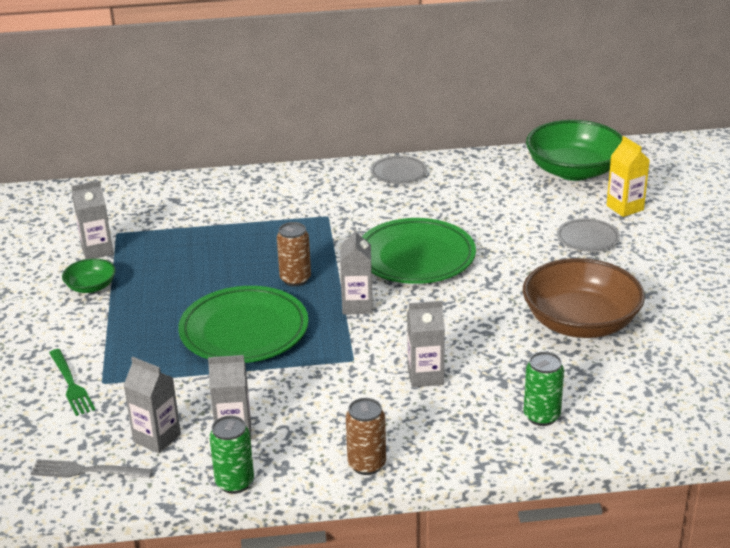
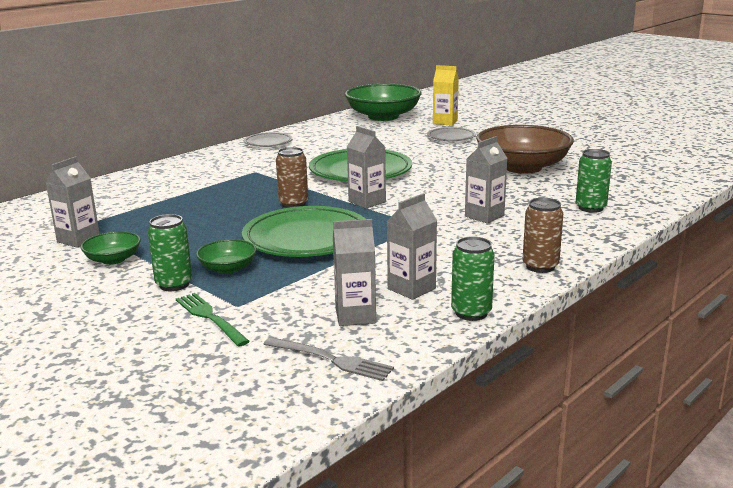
camera: 40 degrees left, 10 degrees down
(71, 385) = (209, 317): green fork -> green fork turned 150 degrees counterclockwise
(86, 471) = (332, 360): grey fork -> grey fork turned 120 degrees counterclockwise
(93, 337) = (174, 284): none -> green can
(147, 337) = (228, 268): none -> green bowl

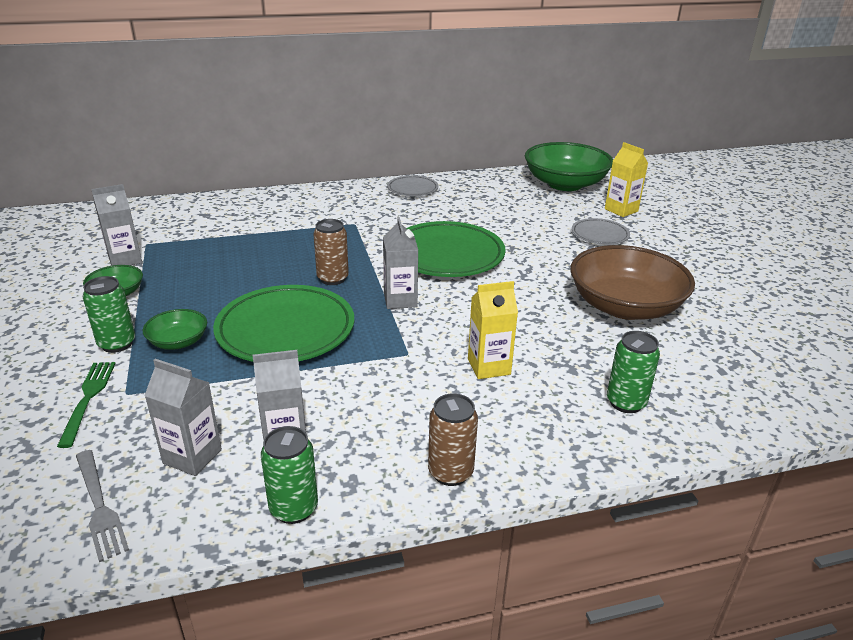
camera: 30 degrees right, 10 degrees up
(484, 216) = (489, 366): grey carton -> yellow carton

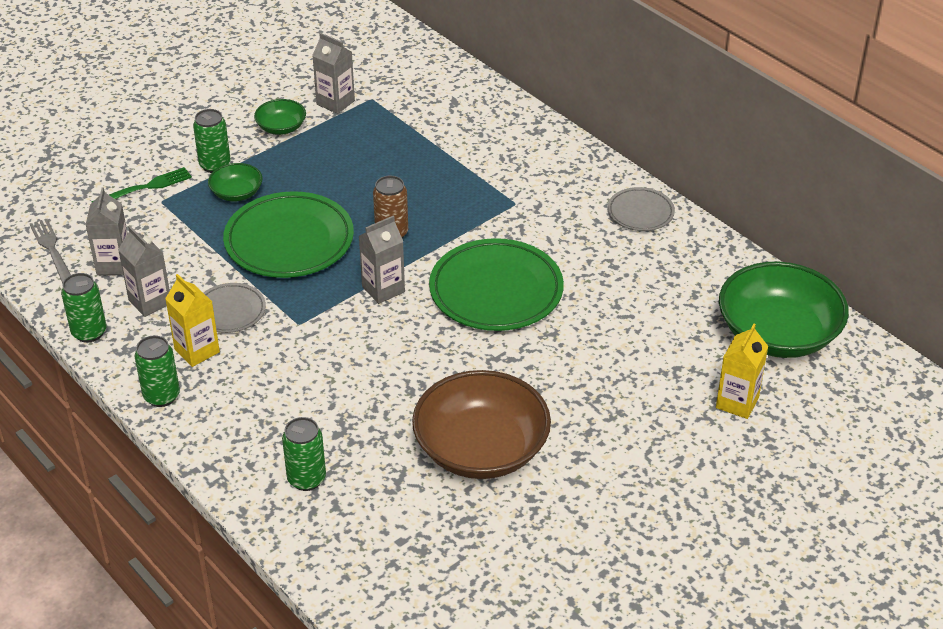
camera: 65 degrees right, 10 degrees up
(100, 507) = (51, 249): grey fork -> grey fork turned 120 degrees clockwise
(450, 472) = (162, 396): brown can -> green can
(489, 366) = (309, 379): yellow carton -> yellow carton (197, 351)
(599, 235) = (644, 397): grey plate -> grey plate (230, 311)

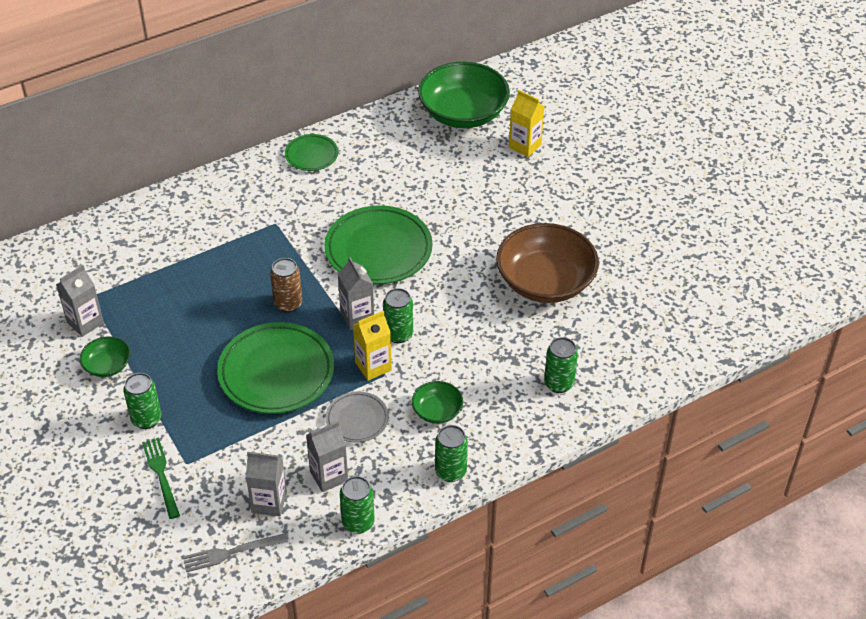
camera: 80 degrees left, 5 degrees up
(197, 351) = (401, 445): yellow carton -> yellow carton (373, 366)
(236, 193) = (195, 405): green bowl -> green bowl (437, 411)
(362, 326) = (398, 334): none -> green can
(640, 213) = (311, 155): grey plate -> green plate

